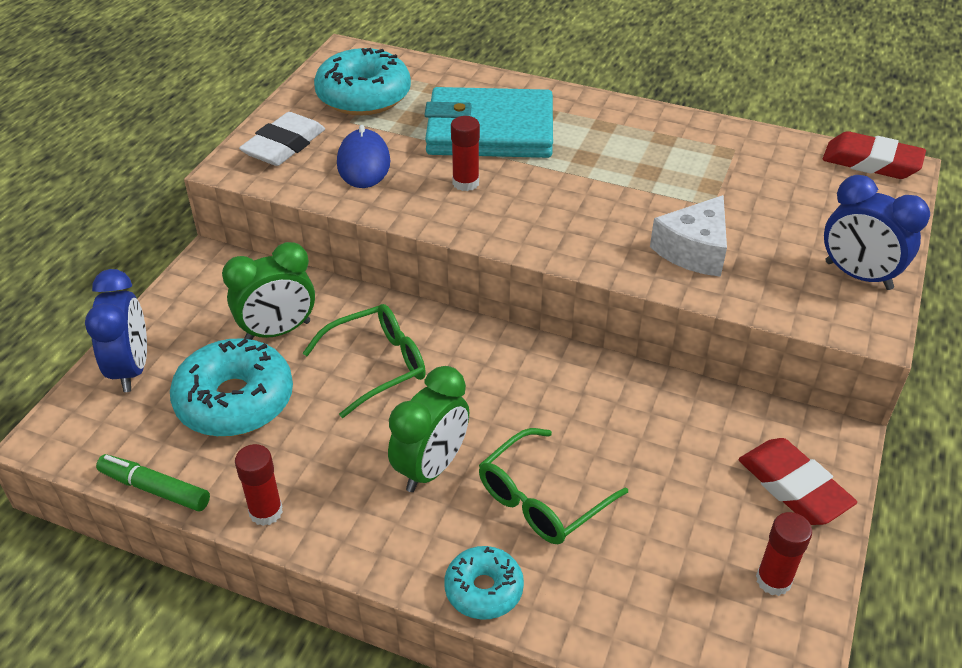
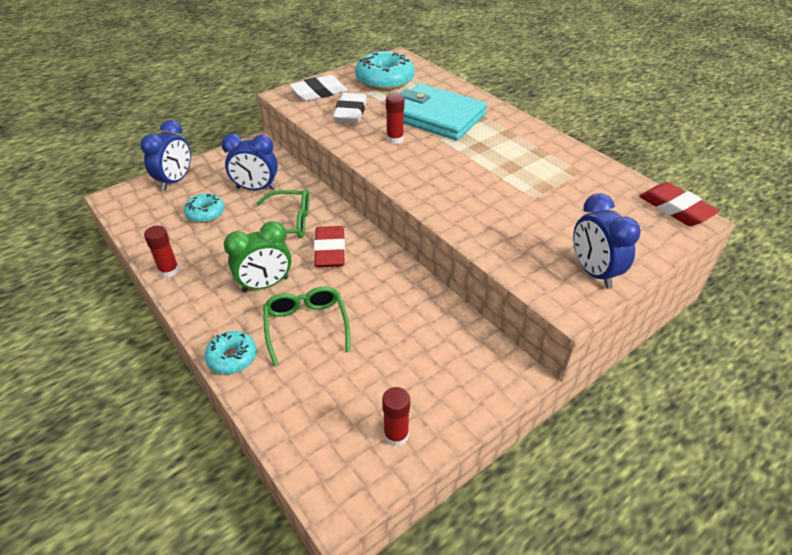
camera: 30 degrees right, 0 degrees up
(155, 489) = (133, 239): green marker -> none
(235, 401) = (205, 213): turquoise donut -> turquoise donut, size x0.57
(278, 331) = (256, 188): green clock -> blue clock
(363, 163) = (350, 112): blue mouse -> white eraser
(542, 499) = (306, 326): green glasses -> green glasses turned 90 degrees clockwise
(694, 250) = (494, 218): white cheese -> none
(793, 487) = (461, 388): red eraser -> red eraser (330, 251)

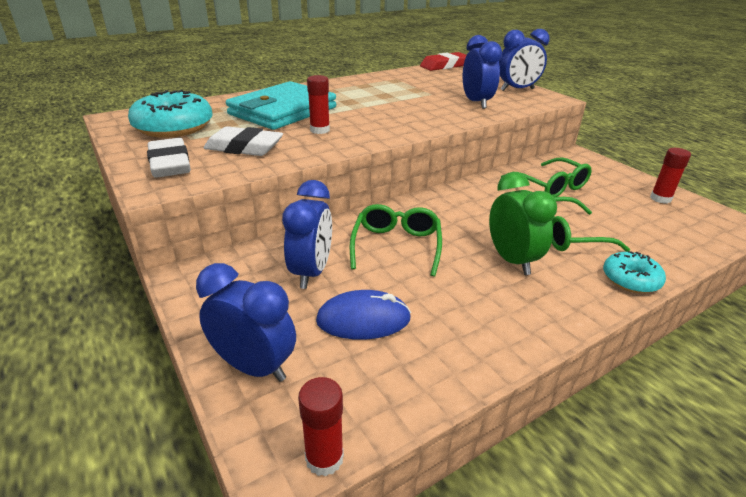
camera: 85 degrees left, 10 degrees down
(169, 271) = (501, 347): red glue stick -> red glue stick (324, 458)
(205, 213) = (363, 319): turquoise donut -> blue mouse
(330, 251) = (448, 219): red eraser -> none
(410, 330) = (550, 186): none -> green glasses
(513, 231) = (476, 103): none -> blue clock

